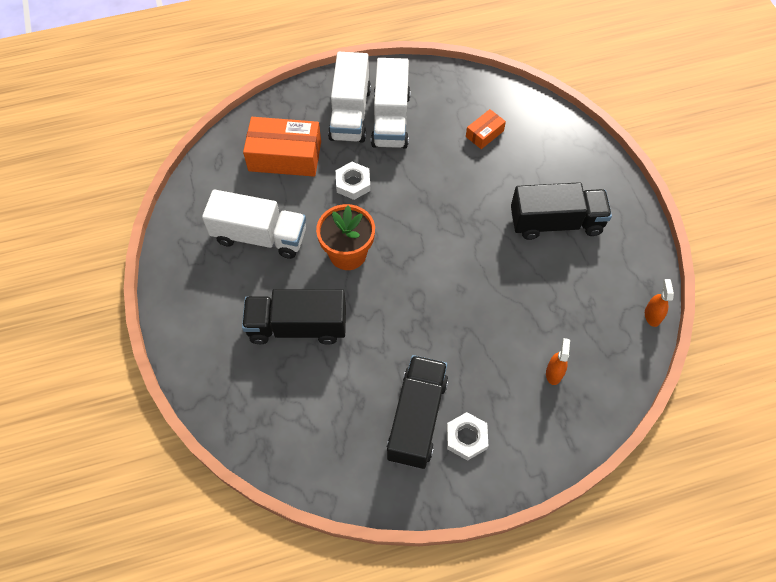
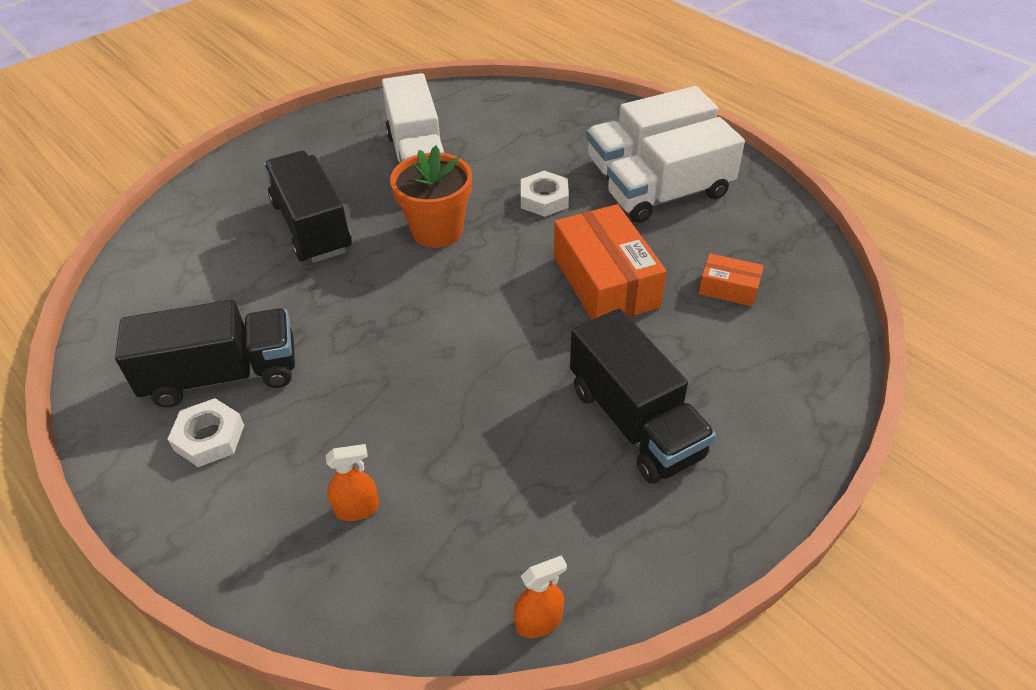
camera: 65 degrees right, 15 degrees down
(285, 156) = (541, 136): orange box -> orange box (605, 282)

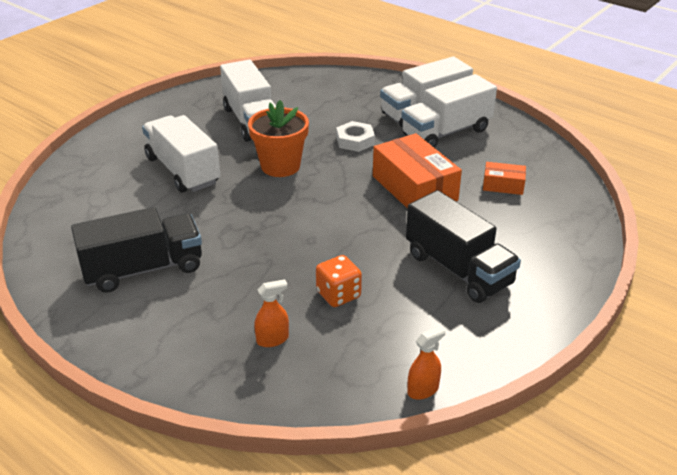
camera: 10 degrees left, 10 degrees down
(209, 437) = (146, 308): white nut -> none
(312, 227) = (183, 170): black truck -> white truck
(462, 445) = (338, 295): none -> orange dice

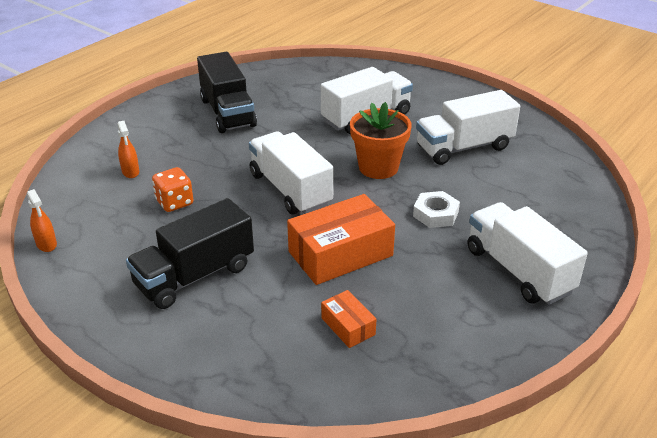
camera: 90 degrees right, 0 degrees up
(446, 132) = (469, 287): white truck -> white truck (290, 190)
(503, 185) = (348, 326): orange box -> orange box turned 45 degrees counterclockwise

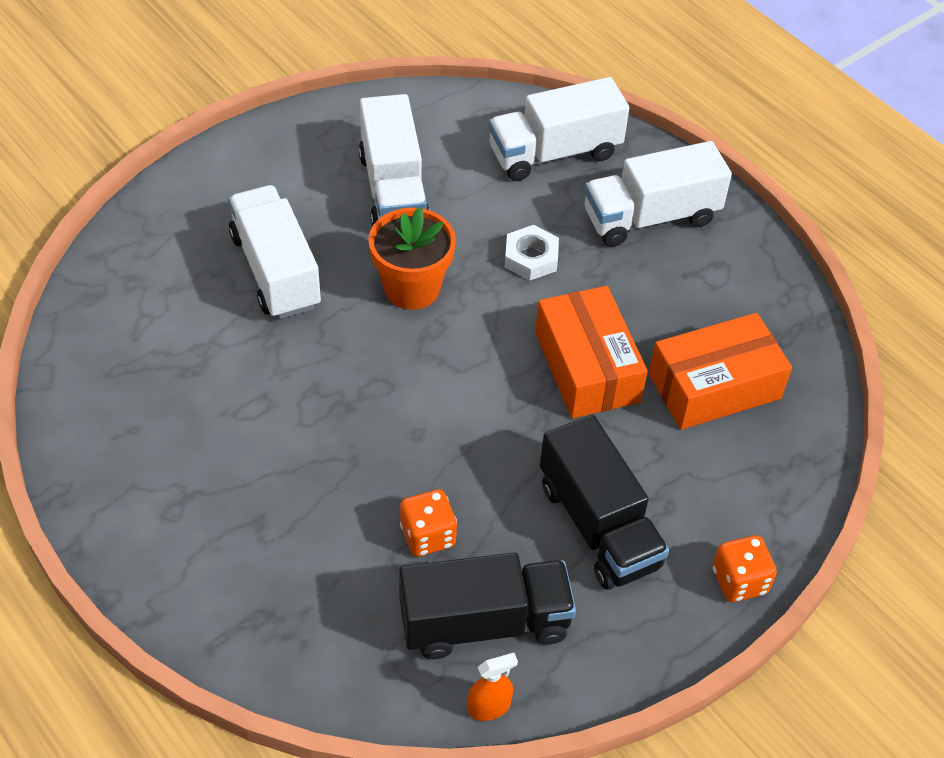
camera: 80 degrees left, 15 degrees up
(130, 172) = (326, 590): orange spray bottle -> none
(153, 358) = (739, 581): none -> orange dice
(227, 112) = (189, 440): black truck -> black truck (484, 622)
(290, 190) = (436, 394): white truck -> white truck (554, 153)
(348, 326) = (714, 386): orange box -> orange box, size x1.99

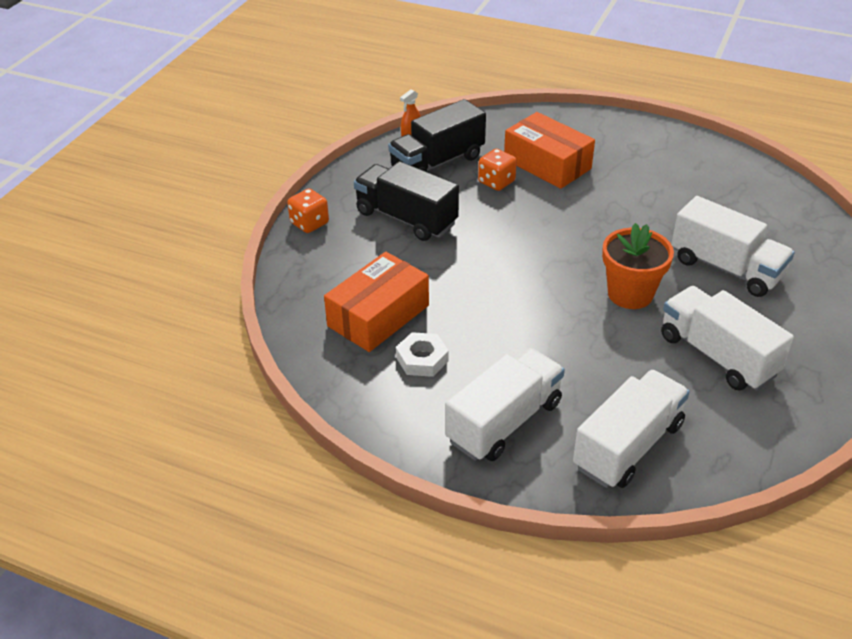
camera: 155 degrees right, 10 degrees down
(531, 258) = (570, 348): white nut -> white nut (422, 359)
(587, 367) = (472, 293): orange box -> orange box (547, 164)

